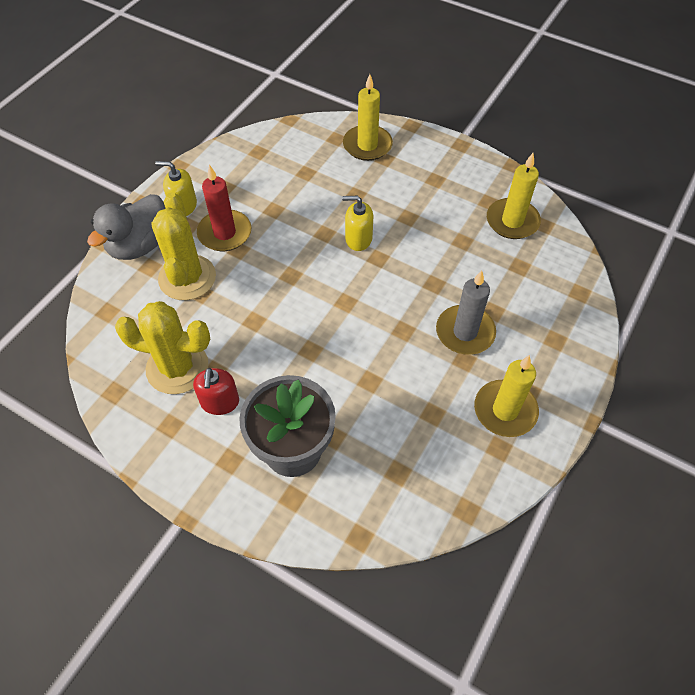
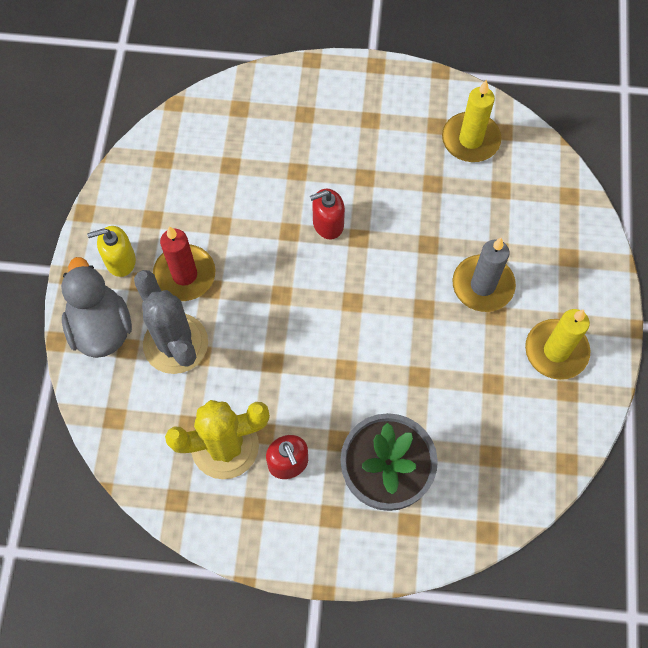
camera: 25 degrees left, 10 degrees up
(139, 245) = (101, 328): grey duck -> grey duck turned 150 degrees clockwise
(187, 278) = (175, 343): yellow cactus -> grey cactus
(358, 239) = (328, 224): yellow soap dispenser -> red soap dispenser
(367, 145) = (278, 104): yellow candle -> none

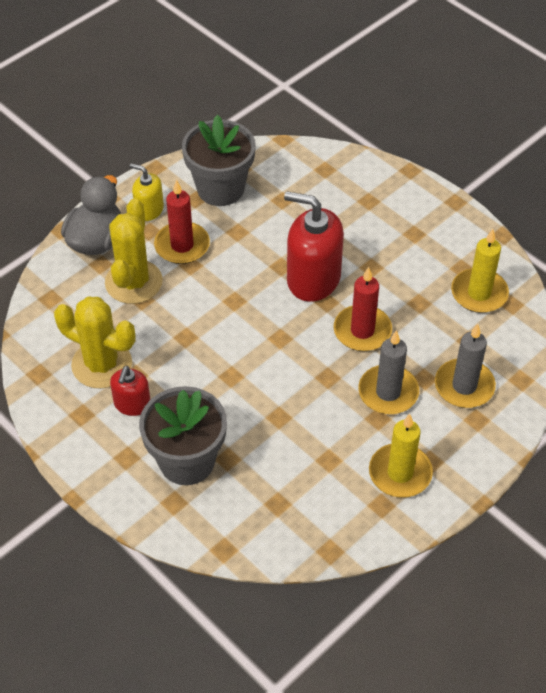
camera: 40 degrees right, 15 degrees down
(165, 192) = (220, 188): none -> grey flower pot
(175, 343) = (133, 282): grey cactus -> yellow cactus
(328, 224) = (313, 279): red soap dispenser -> red soap dispenser, size x1.86
(412, 243) = (362, 331): none -> red candle
(534, 234) = (464, 386): none -> grey candle

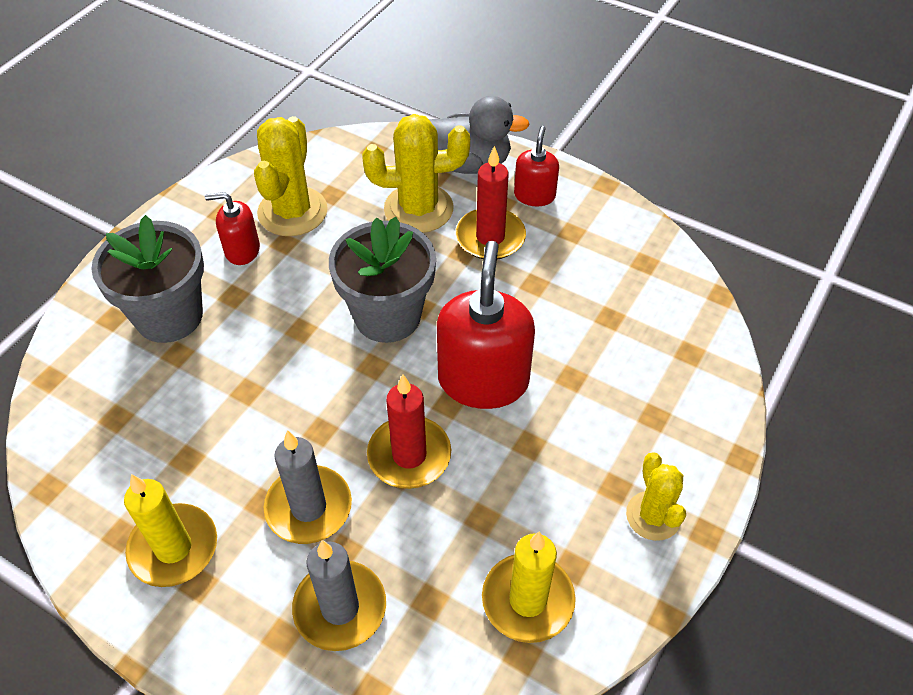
camera: 75 degrees right, 0 degrees up
(149, 210) = (534, 195): yellow soap dispenser -> red soap dispenser
(220, 188) = (599, 251): grey flower pot -> grey flower pot (387, 316)
(438, 221) = (653, 516): none -> yellow cactus

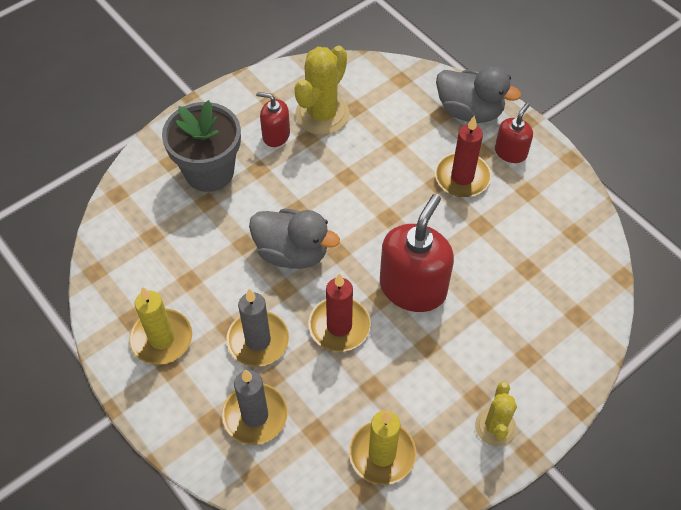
camera: 20 degrees right, 5 degrees up
(314, 383) = (292, 252): none -> grey duck
(387, 316) = (362, 217): grey flower pot -> none
(418, 209) = (416, 138): yellow cactus -> none

